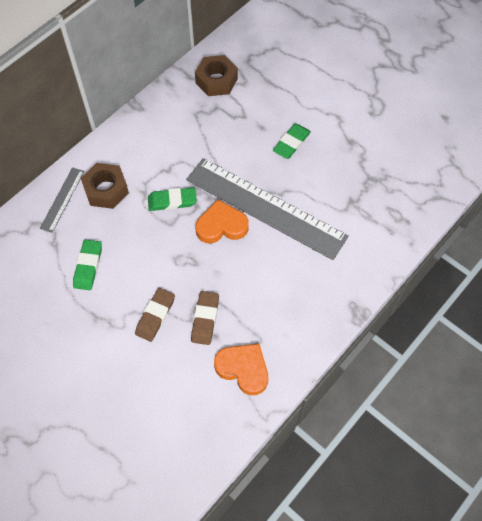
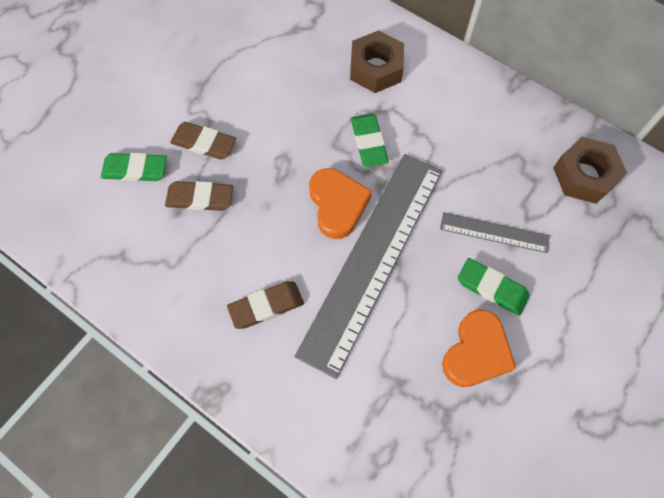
camera: 85 degrees right, 5 degrees up
(62, 199) = (356, 27): grey ruler -> grey ruler (494, 232)
(88, 266) = (267, 66): green eraser -> green eraser (135, 170)
(243, 369) = (132, 248): orange heart -> orange heart (476, 352)
(296, 276) = (266, 306): none -> brown eraser

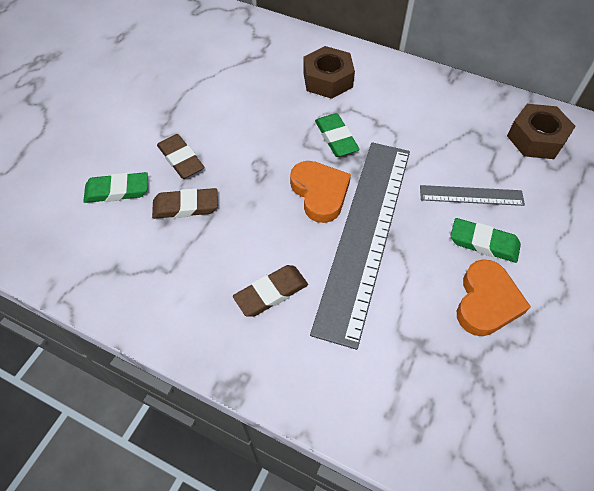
camera: 10 degrees left, 10 degrees down
(204, 143) = (181, 159): brown eraser -> brown eraser turned 45 degrees clockwise

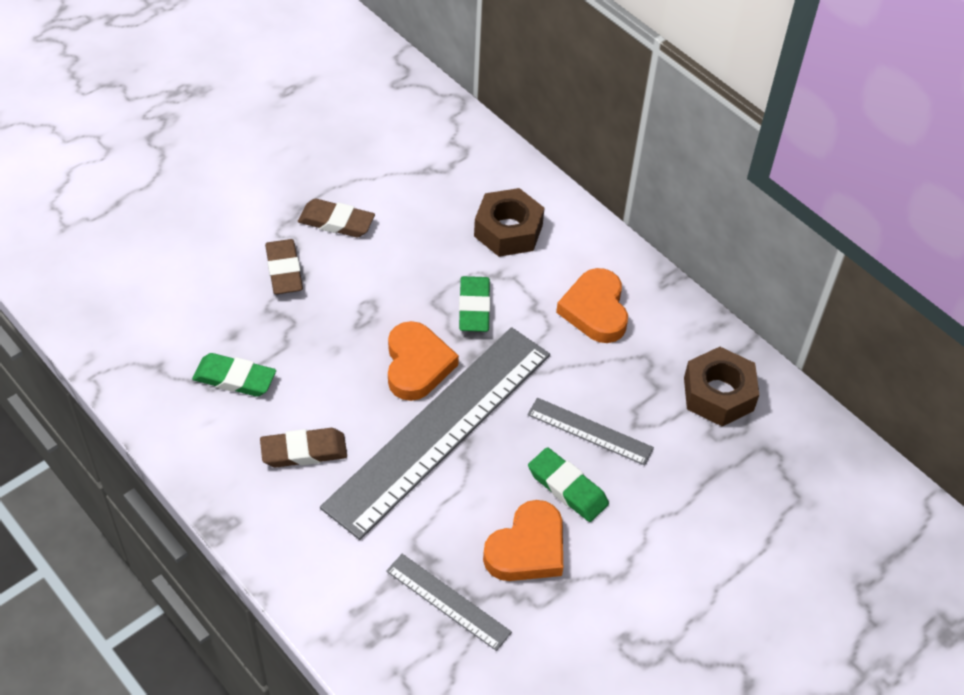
camera: 20 degrees right, 5 degrees down
(117, 191) = (199, 282): green eraser -> green eraser (234, 378)
(186, 206) = (262, 326): brown eraser -> brown eraser (336, 222)
(419, 112) = (595, 310): none -> orange heart
(456, 372) = (448, 601): none -> grey ruler

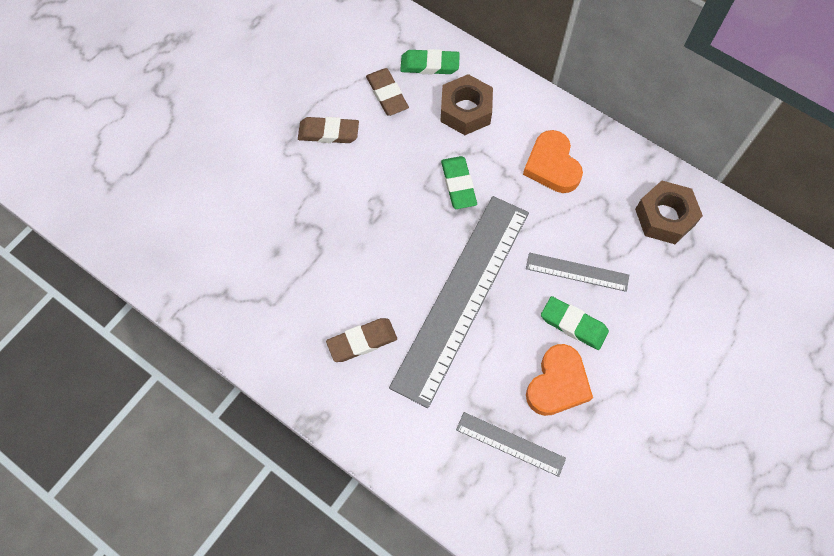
camera: 10 degrees left, 15 degrees up
(234, 378) = (289, 290): green eraser -> green eraser (429, 65)
(284, 270) = (299, 185): brown eraser -> brown eraser (387, 94)
(417, 365) = (428, 245): orange heart -> none

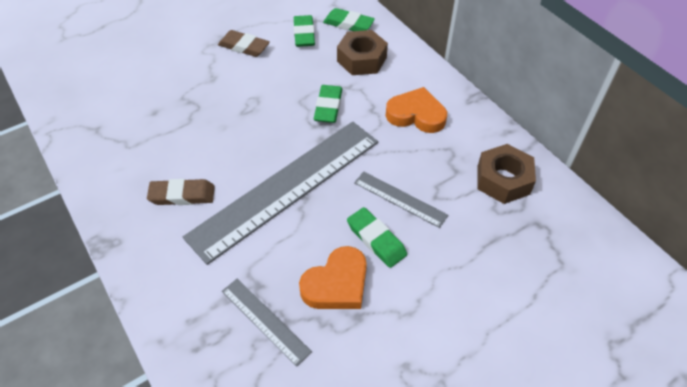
camera: 20 degrees right, 15 degrees down
(387, 94) = (304, 34): brown eraser -> green eraser
(552, 165) = (416, 115): orange heart -> orange heart turned 105 degrees clockwise

